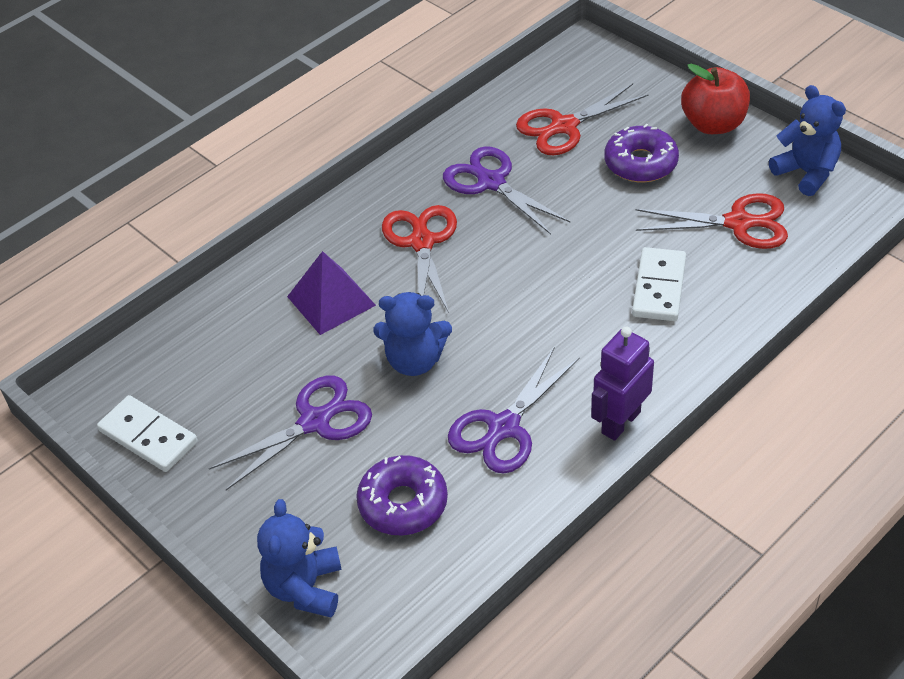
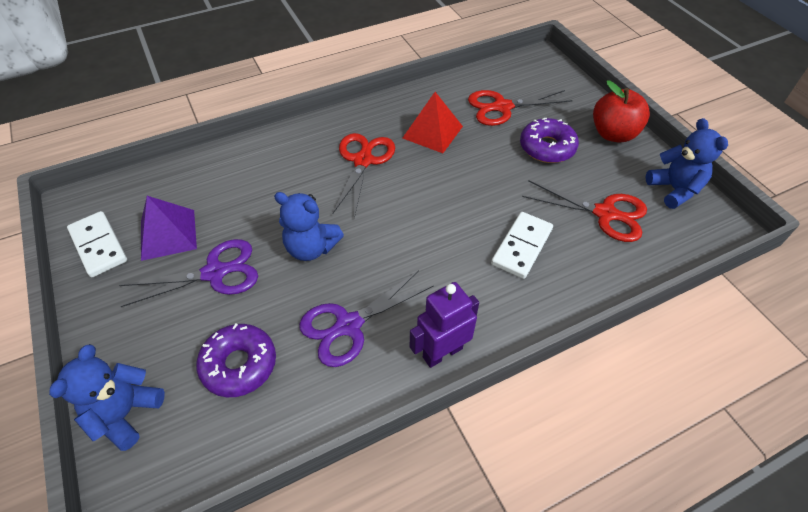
camera: 15 degrees right, 5 degrees up
(331, 301) = (278, 184): purple pyramid -> purple pyramid (168, 234)
(491, 182) = (432, 132): purple scissors -> red pyramid

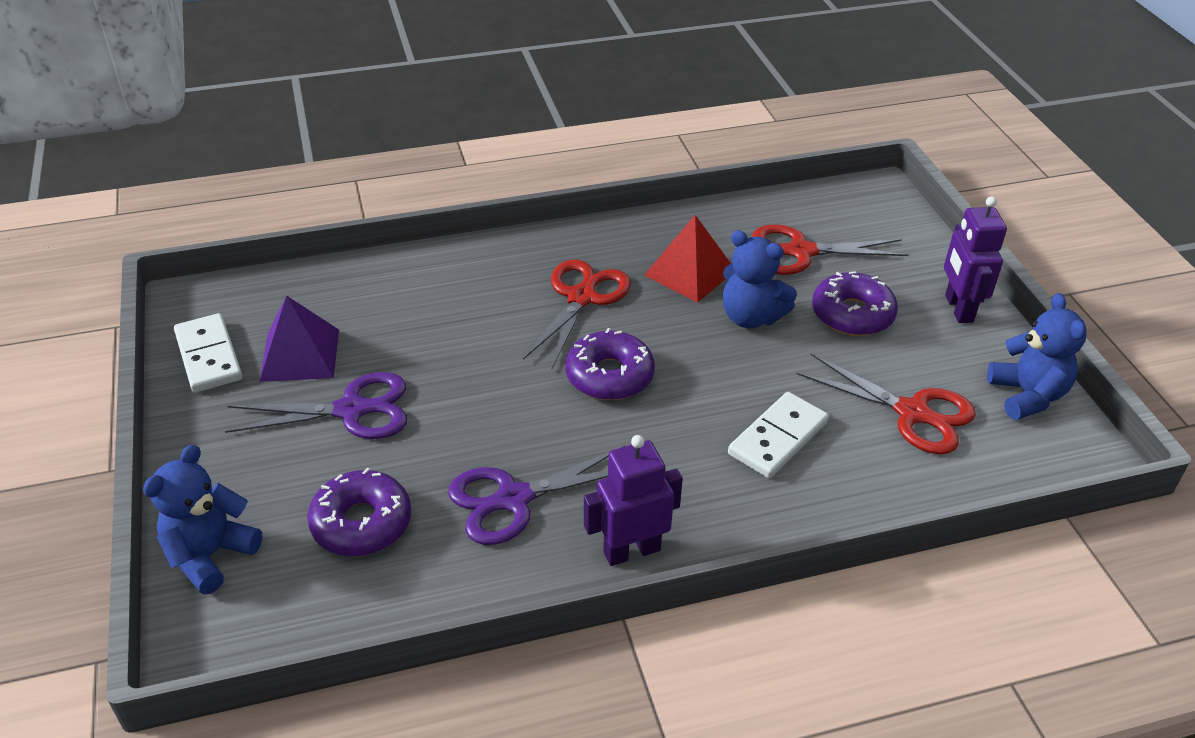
camera: 10 degrees right, 10 degrees down
(311, 248) = (485, 398): blue teddy bear -> blue teddy bear (751, 317)
(395, 217) = (609, 376): none -> purple donut
(613, 134) = (958, 309): red apple -> purple robot

